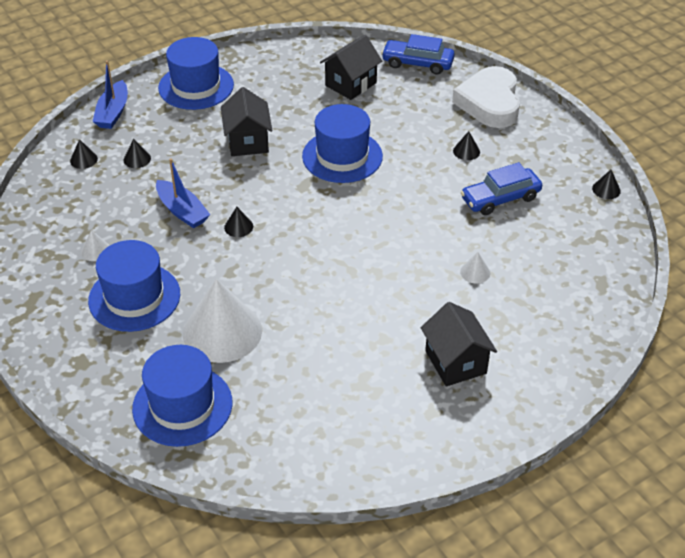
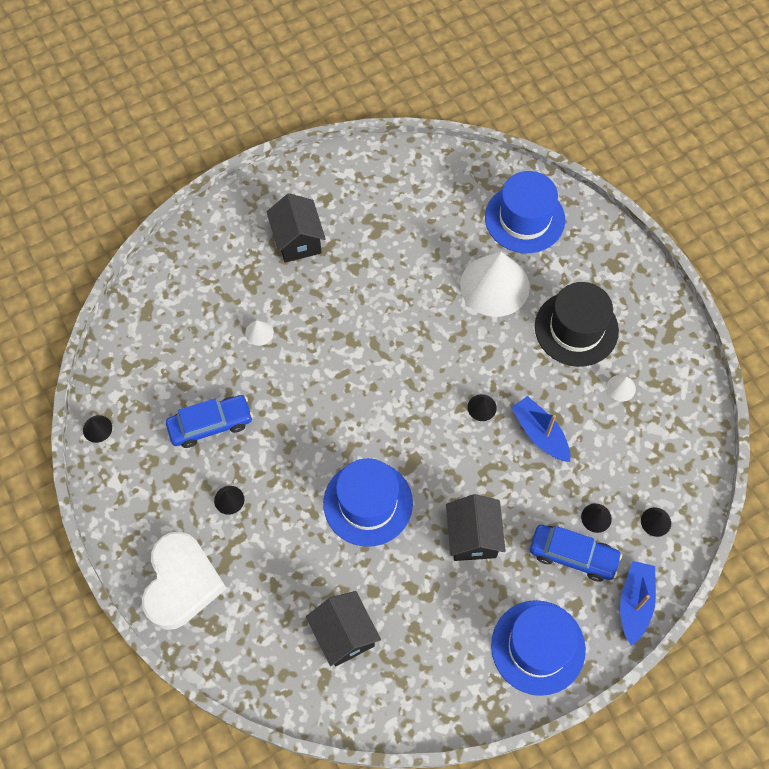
camera: 175 degrees left, 20 degrees up
(134, 297) = (576, 328): blue hat -> black hat
(351, 84) = (344, 635): black house -> black house turned 75 degrees counterclockwise
(417, 63) = (253, 672): blue car -> blue car (573, 555)

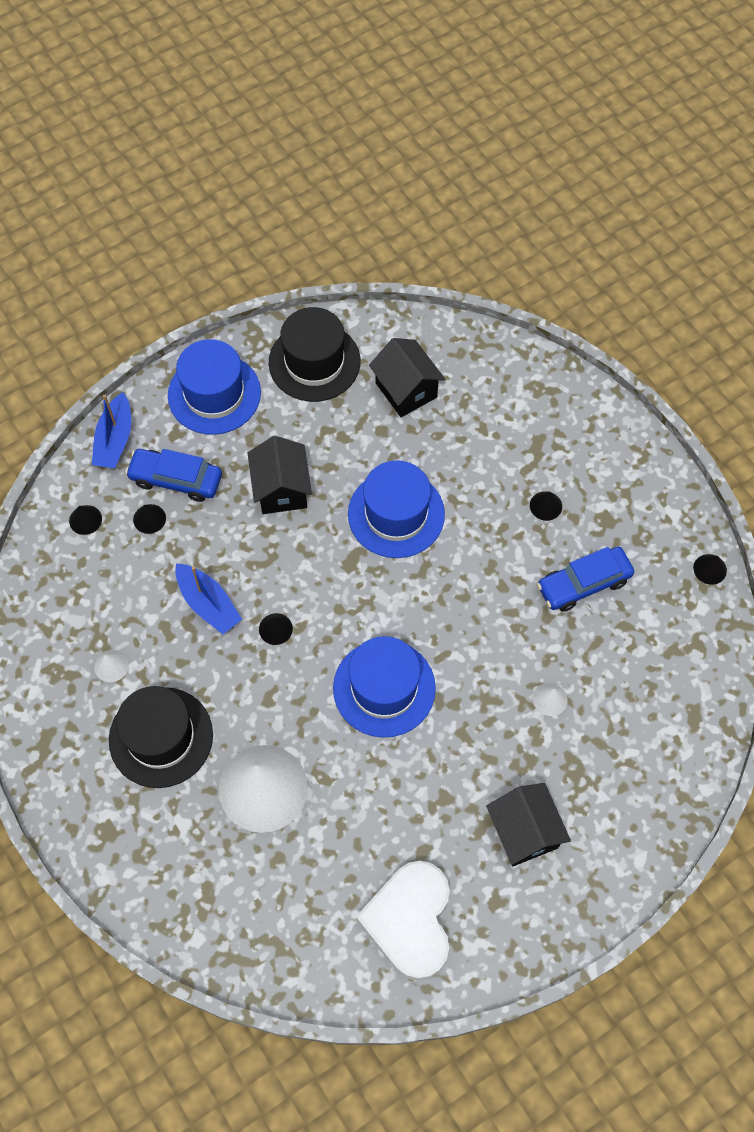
camera: 175 degrees right, 0 degrees up
(181, 583) = (577, 422): white heart -> white heart (410, 921)
(435, 676) = (314, 362): none -> black hat
(524, 218) = (224, 893): blue hat -> blue hat (384, 688)

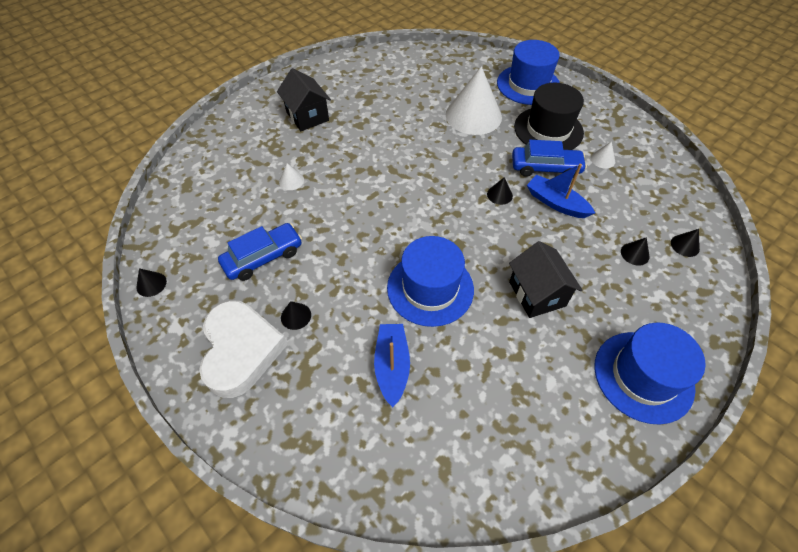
camera: 170 degrees right, 10 degrees down
(115, 440) = (707, 314): blue boat -> blue boat (392, 366)
(176, 479) = (632, 288): blue car -> blue car (545, 168)
(314, 362) = (558, 433): black hat -> none
(384, 688) = (410, 172): blue hat -> blue hat (528, 85)
(406, 390) = (450, 415): black house -> none
(410, 921) = (370, 76): white heart -> white heart (241, 350)

